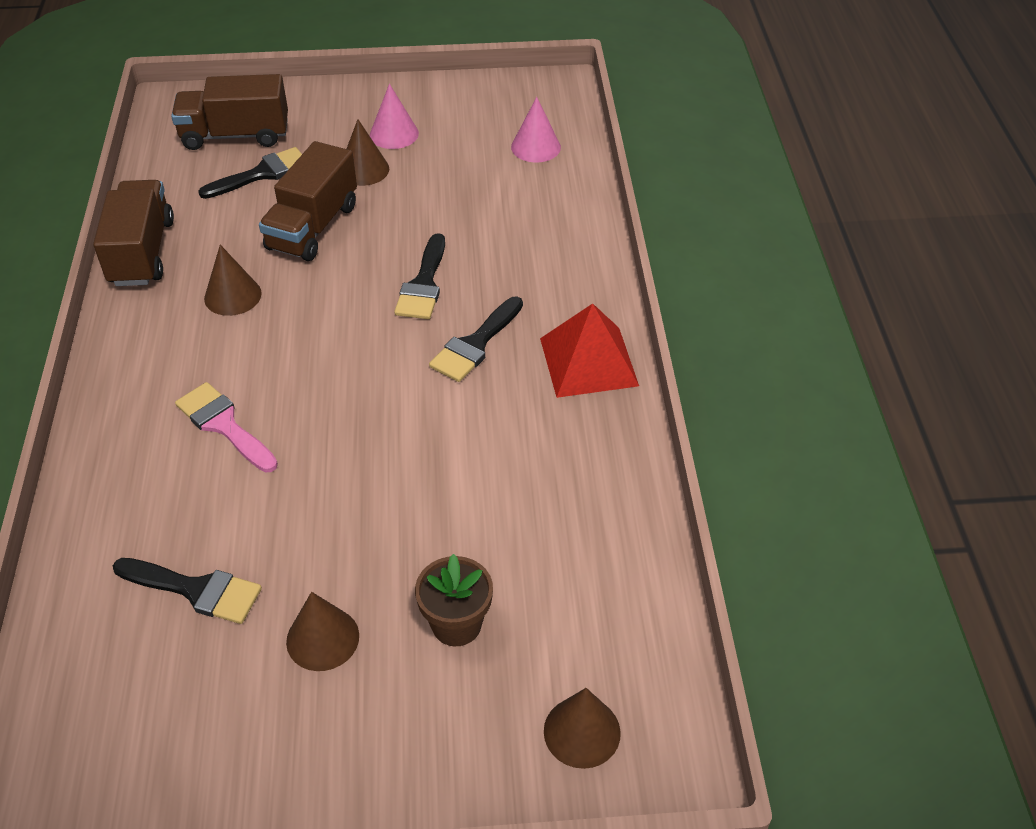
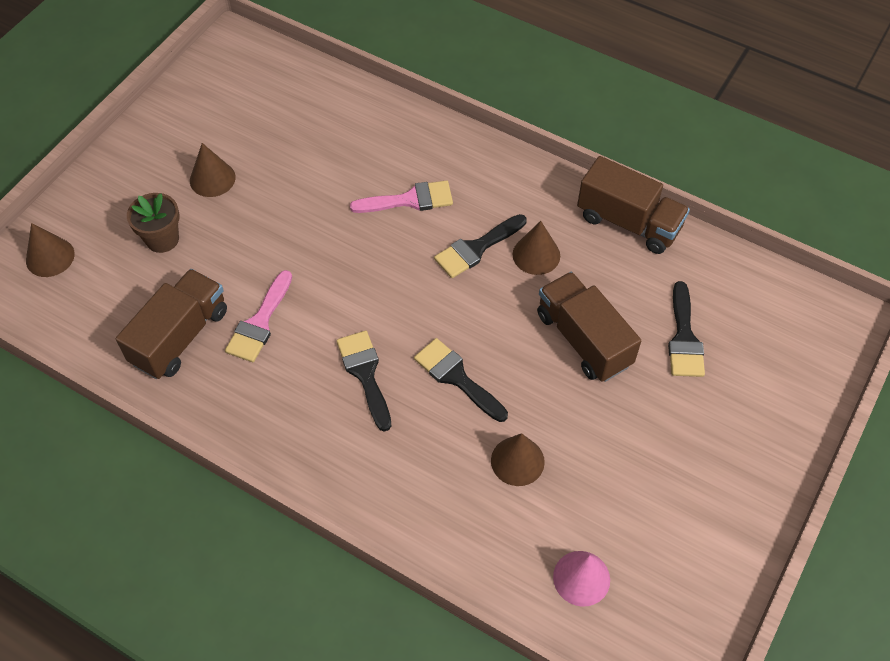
camera: 125 degrees right, 10 degrees up
(195, 590) = (295, 140): black brush -> black brush (476, 248)
(235, 135) = (758, 343): brown truck -> brown truck (180, 337)
(364, 169) = (640, 414): brown cone -> brown cone (517, 461)
(394, 134) = (682, 467): pink cone -> none
(489, 456) = (260, 322): none -> pink brush
(588, 361) = (287, 435): red pyramid -> none

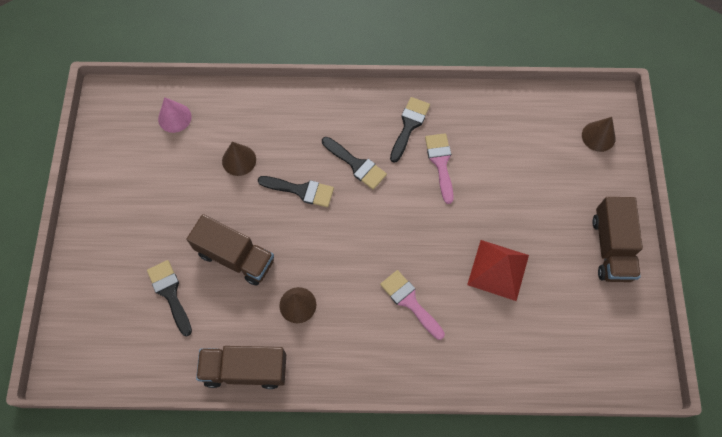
camera: 150 degrees right, 10 degrees up
(162, 239) = (544, 184): brown flower pot -> none
(180, 337) = (478, 130): brown truck -> brown truck (611, 247)
(212, 179) = (553, 244): brown cone -> none
(292, 184) = (498, 270): none -> red pyramid
(409, 200) = (410, 302): pink brush -> pink brush turned 90 degrees clockwise
(476, 248) = (341, 288): black brush -> black brush (409, 126)

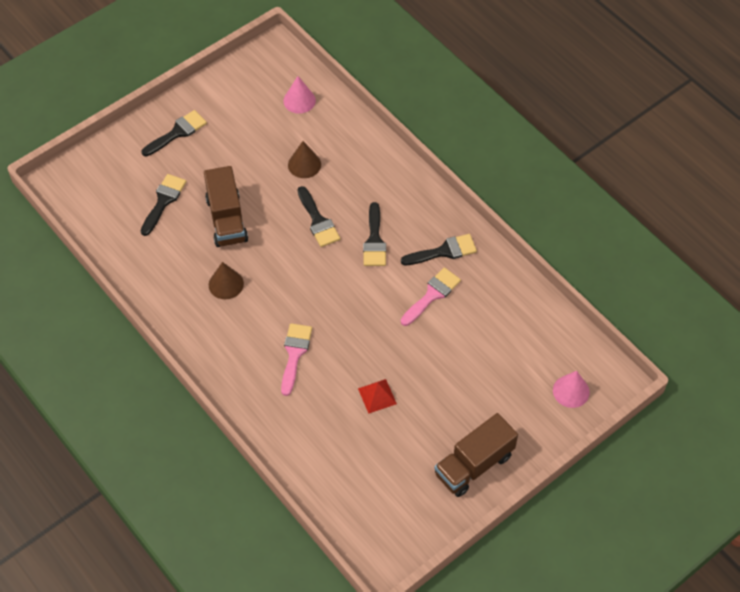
camera: 50 degrees right, 10 degrees down
(112, 231) = (177, 133): none -> black brush
(245, 370) = (149, 287): brown truck -> none
(498, 270) = (377, 396): red pyramid -> red pyramid, size x0.59
(598, 136) = (571, 391): brown cone -> pink cone

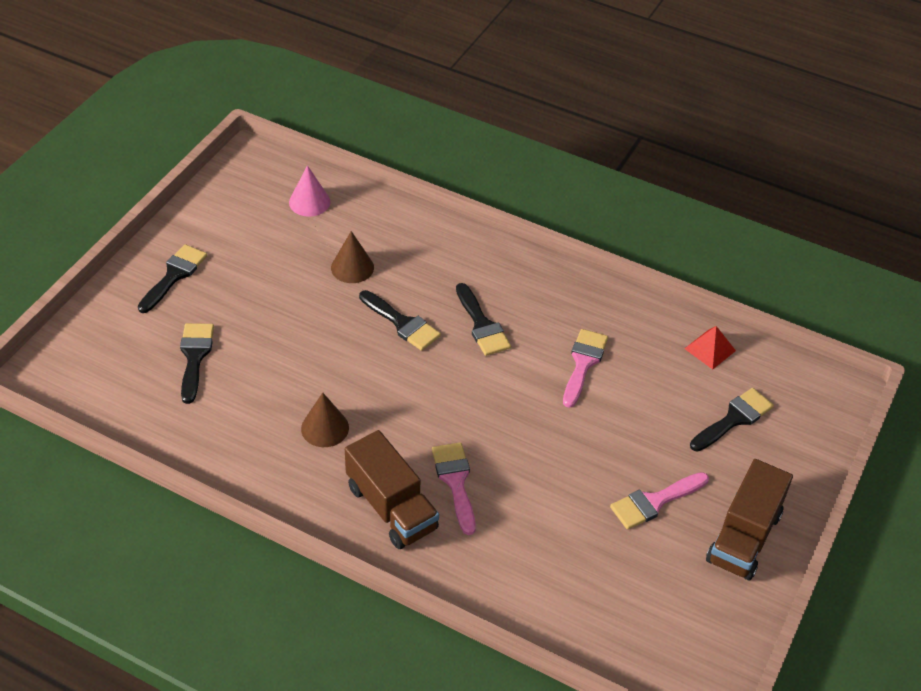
camera: 25 degrees left, 10 degrees down
(227, 219) = (287, 354): brown truck -> brown truck (391, 507)
(377, 396) = (583, 497): red pyramid -> red pyramid (710, 349)
(425, 417) = (654, 502): none -> pink brush
(443, 251) = (569, 313): black brush -> black brush (734, 419)
(571, 391) = (801, 417): pink cone -> none

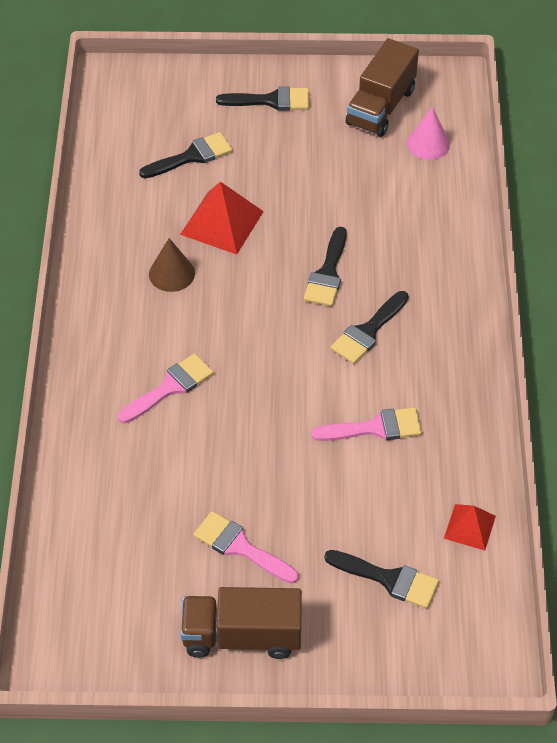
camera: 65 degrees right, 5 degrees up
(292, 368) = (222, 223): none -> red pyramid
(352, 267) = (369, 209): brown cone -> none
(391, 507) = (115, 355): brown truck -> brown truck (381, 107)

